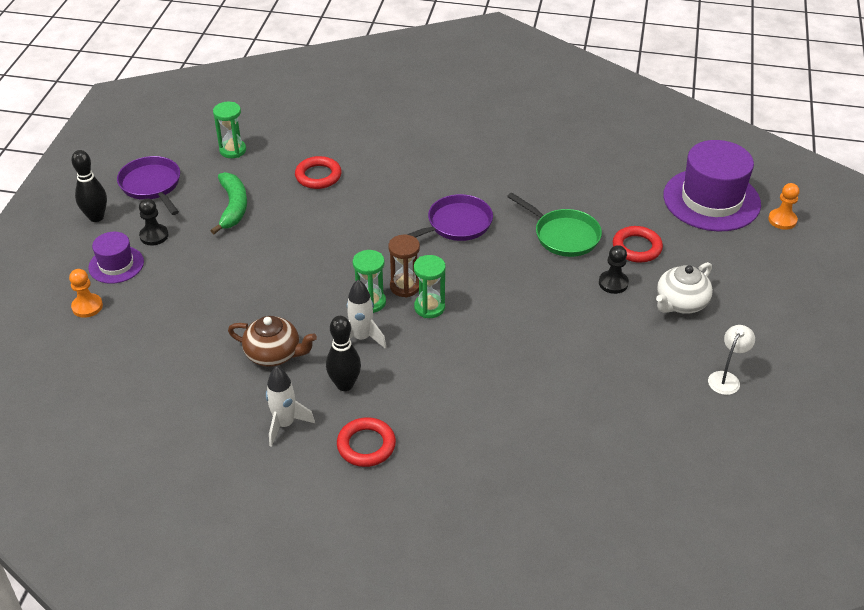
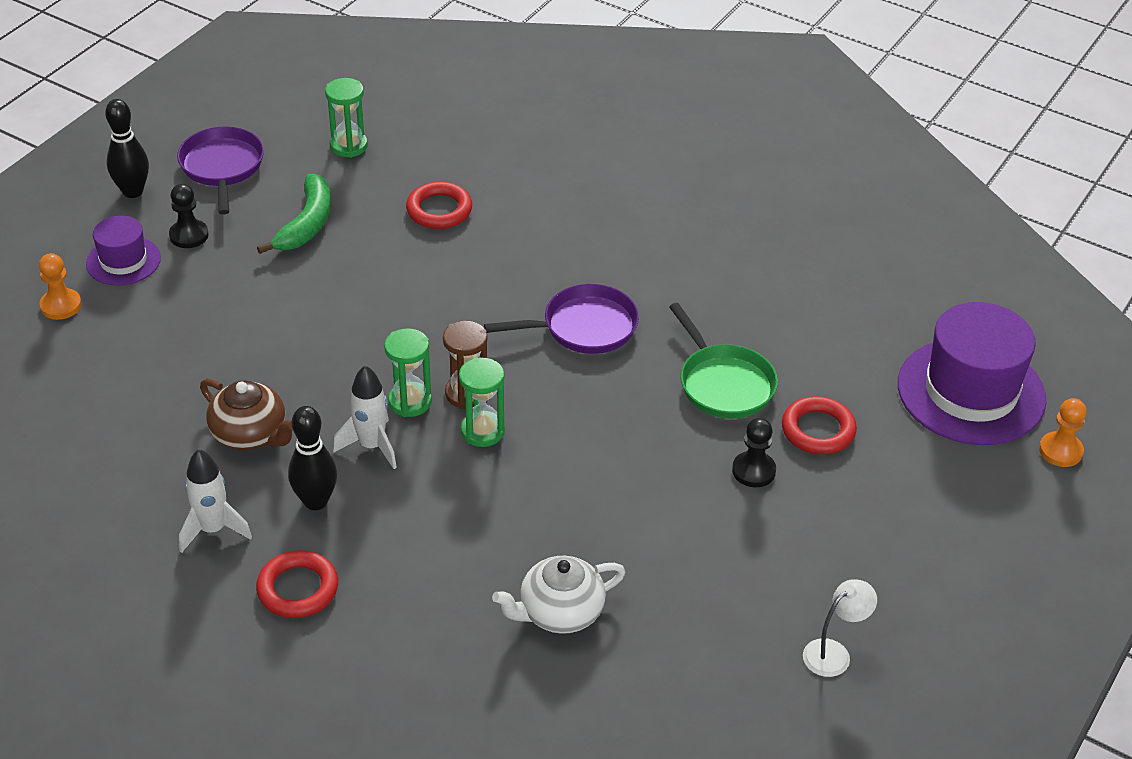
camera: 20 degrees right, 0 degrees up
(680, 303) = (833, 527): white teapot -> white teapot (560, 612)

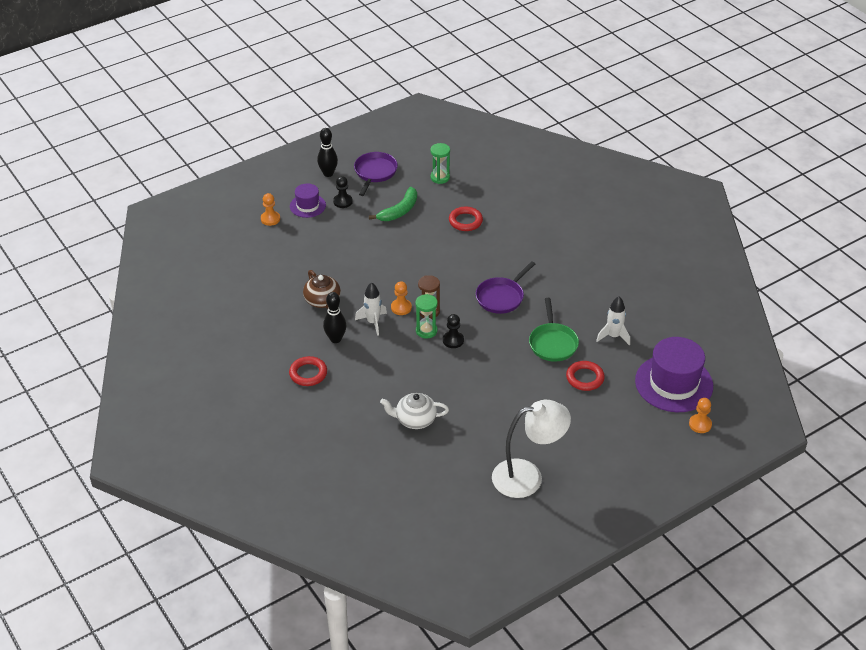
camera: 25 degrees right, 0 degrees up
(213, 530) = (286, 337): white rocket -> white rocket (613, 336)
(410, 401) = (401, 307): green hourglass -> orange pawn
(583, 327) = (501, 297): purple pan -> purple pan turned 120 degrees clockwise
(753, 471) = (541, 387): black pawn -> black pawn (453, 340)
(834, 653) = (528, 476): white lamp -> white lamp, size x2.17

